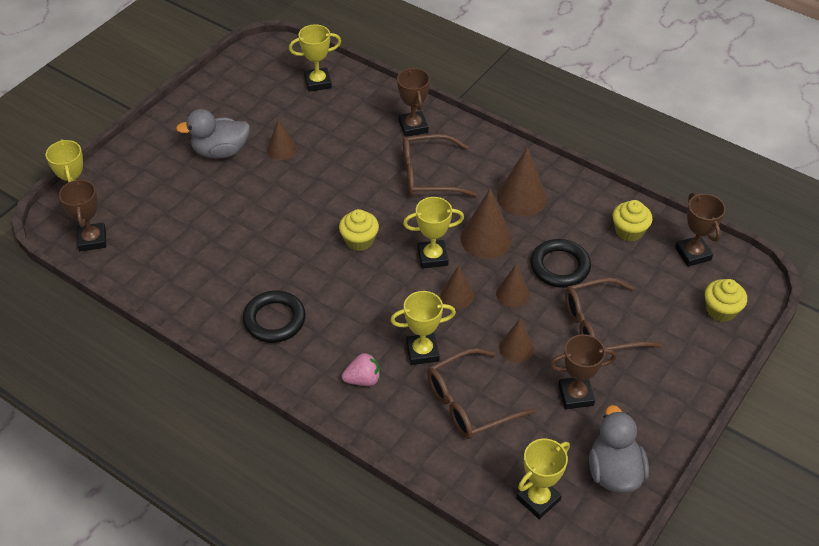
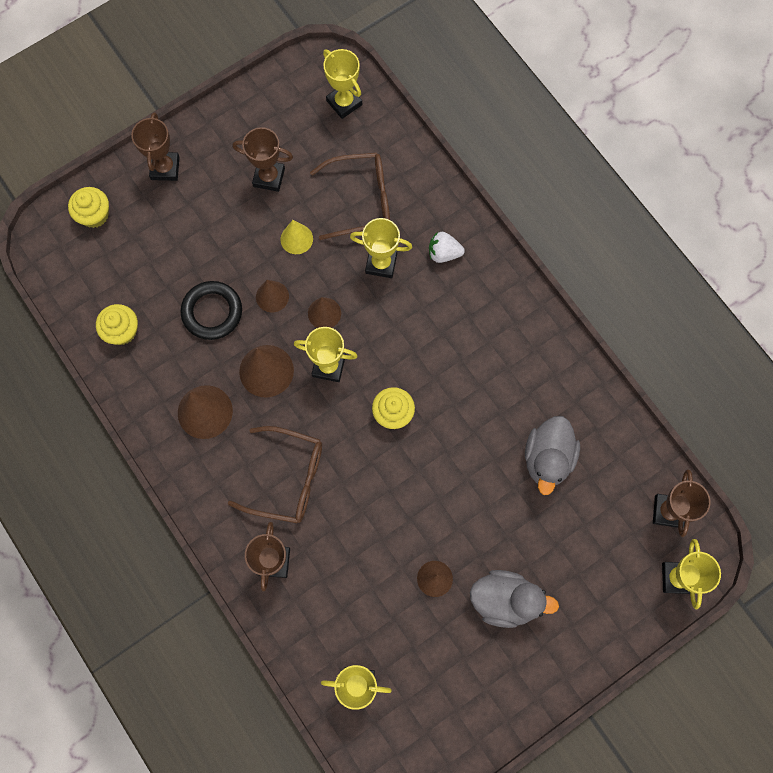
camera: 160 degrees left, 25 degrees up
(274, 320) = (505, 344): black ring -> none
(363, 379) = (444, 253): pink strawberry -> white strawberry
(516, 348) = (296, 239): brown cone -> yellow cone
(538, 499) = (344, 103): yellow trophy -> yellow trophy turned 75 degrees clockwise
(600, 327) = (212, 235): brown glasses -> none
(614, 472) = (274, 104): grey duck -> grey duck (548, 458)
(693, 254) = (79, 283): brown trophy -> brown trophy (165, 168)

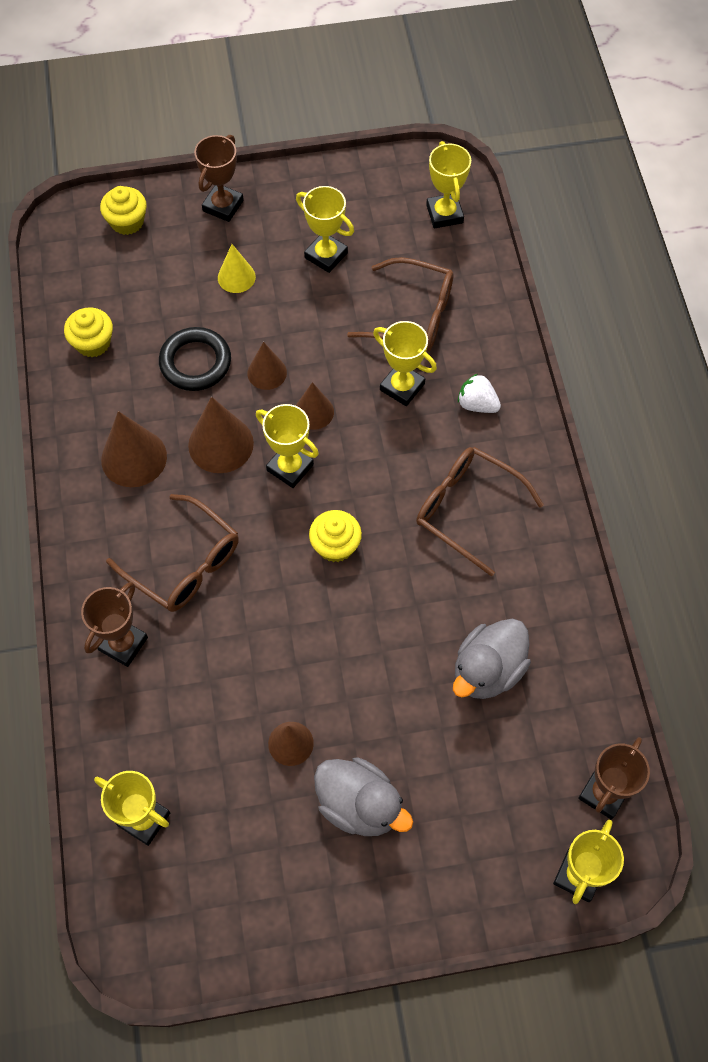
camera: 25 degrees right, 10 degrees down
(269, 177) = (326, 255): brown trophy -> yellow trophy
(296, 239) = (323, 326): yellow cone -> yellow cone (236, 277)
(475, 341) = (467, 509): none -> brown glasses

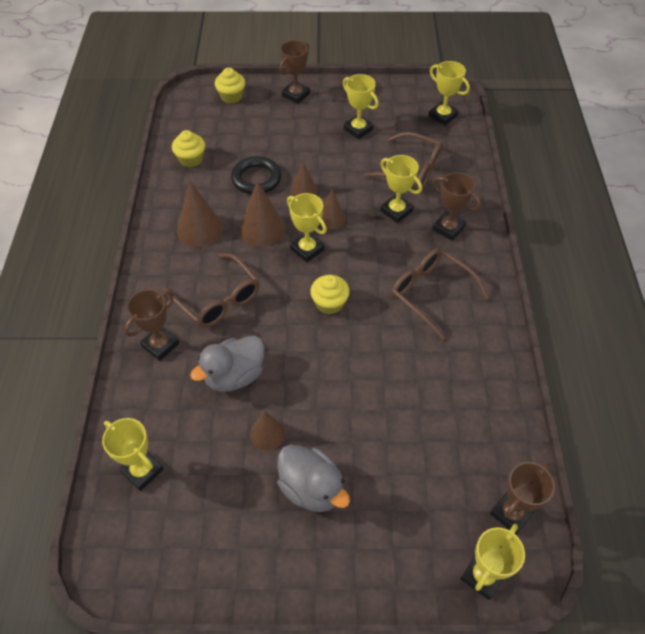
camera: 10 degrees right, 10 degrees down
(236, 277) = (295, 134): yellow cone -> none
(444, 214) = (443, 116): yellow trophy -> yellow trophy turned 45 degrees counterclockwise
(477, 404) = (448, 228): white strawberry -> brown trophy
(487, 670) = (429, 405): grey duck -> grey duck (234, 376)

